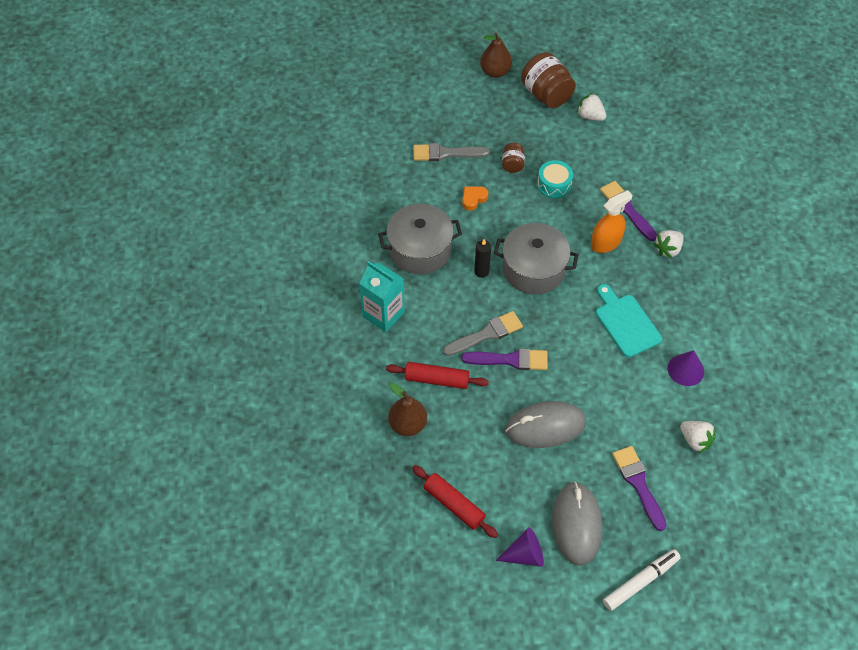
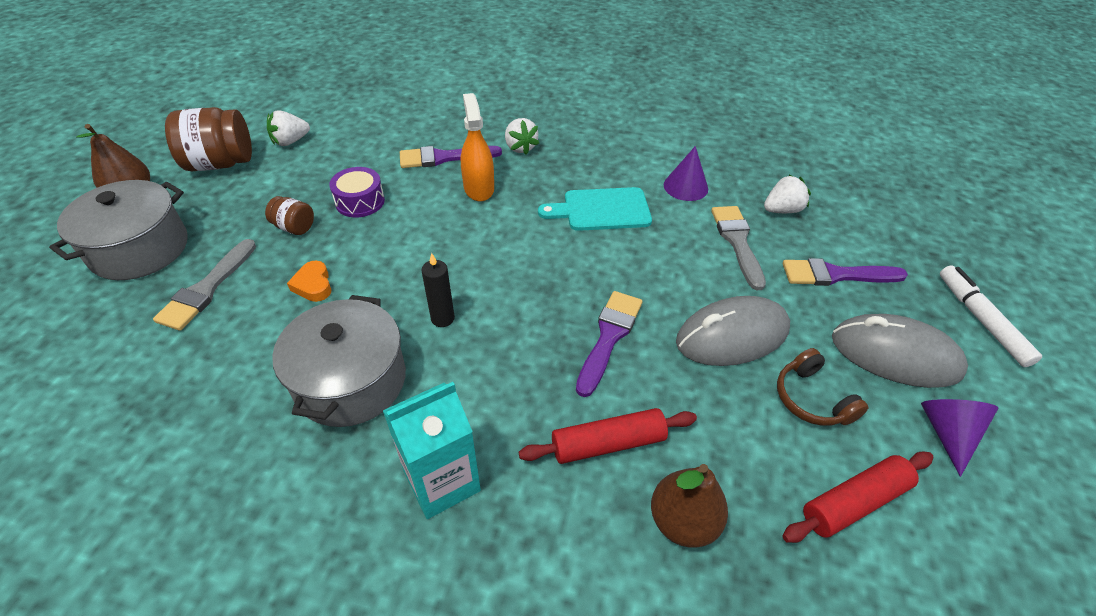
camera: 70 degrees left, 10 degrees down
(437, 379) = (608, 443): red rolling pin -> red rolling pin turned 45 degrees clockwise
(486, 334) = (552, 349): grey brush -> grey brush (737, 242)
(516, 477) = (811, 399): none -> brown headphones
(533, 269) = (474, 263): grey pot -> grey pot (140, 249)
(545, 426) = (732, 336): grey mouse -> grey mouse turned 60 degrees clockwise
(554, 184) = (360, 201): turquoise drum -> purple drum

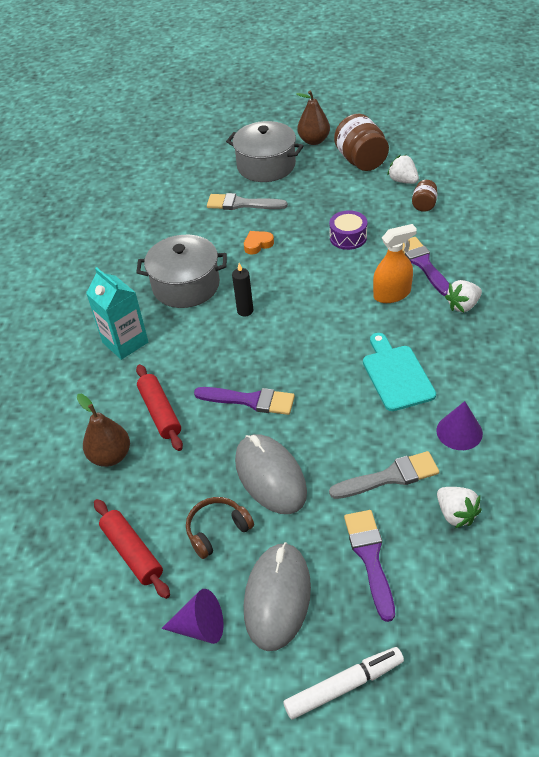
camera: 85 degrees right, 0 degrees up
(294, 227) = (308, 217): brown jar -> brown jar (424, 205)

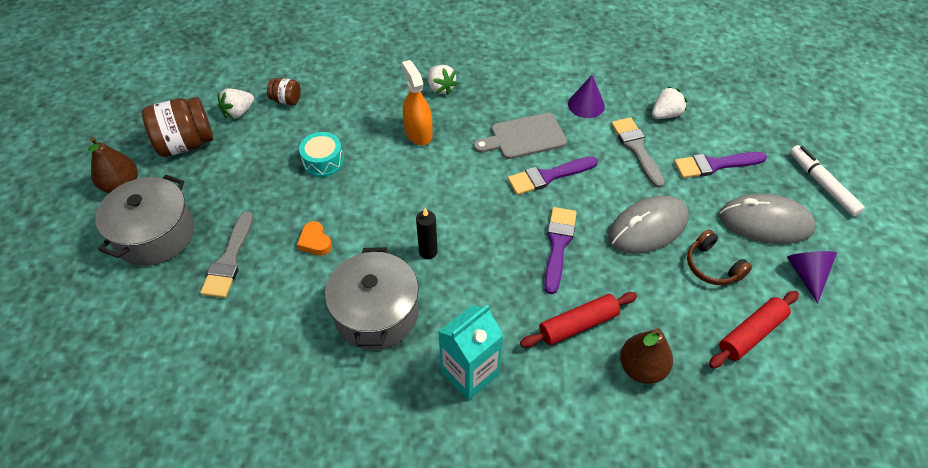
camera: 95 degrees left, 5 degrees up
(348, 237) = (323, 161): purple drum -> turquoise drum
(396, 375) = (524, 137): turquoise cutting board -> grey cutting board
(423, 264) = (379, 108): purple brush -> purple brush (548, 176)

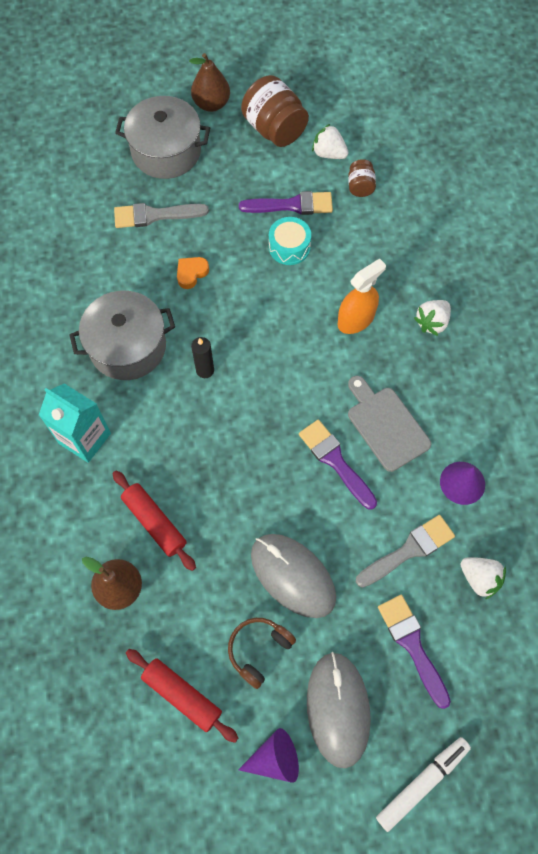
camera: 75 degrees right, 15 degrees up
(558, 245) = (245, 487): purple brush -> purple brush (292, 205)

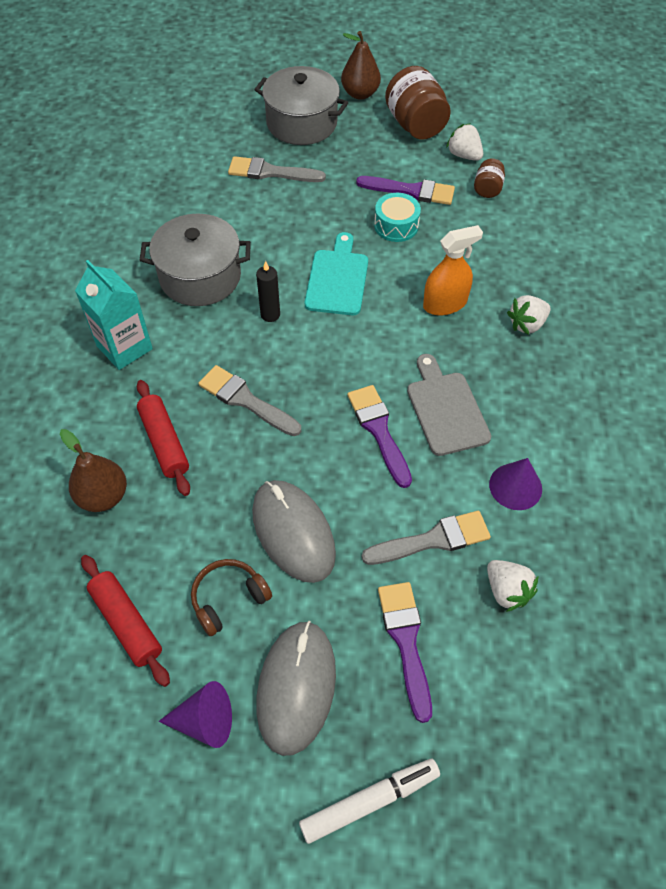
camera: 15 degrees right, 10 degrees down
(191, 273) = (288, 228): orange heart -> none
(211, 462) = (245, 400): none -> grey brush
(253, 317) = (337, 279): none -> turquoise cutting board

